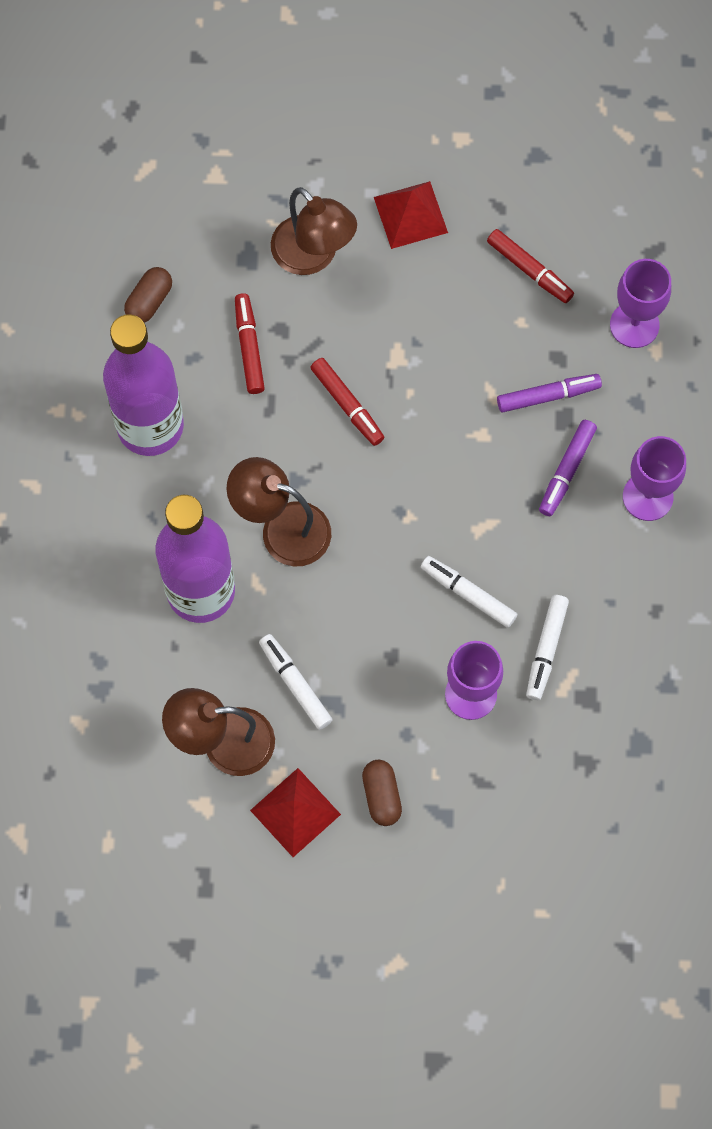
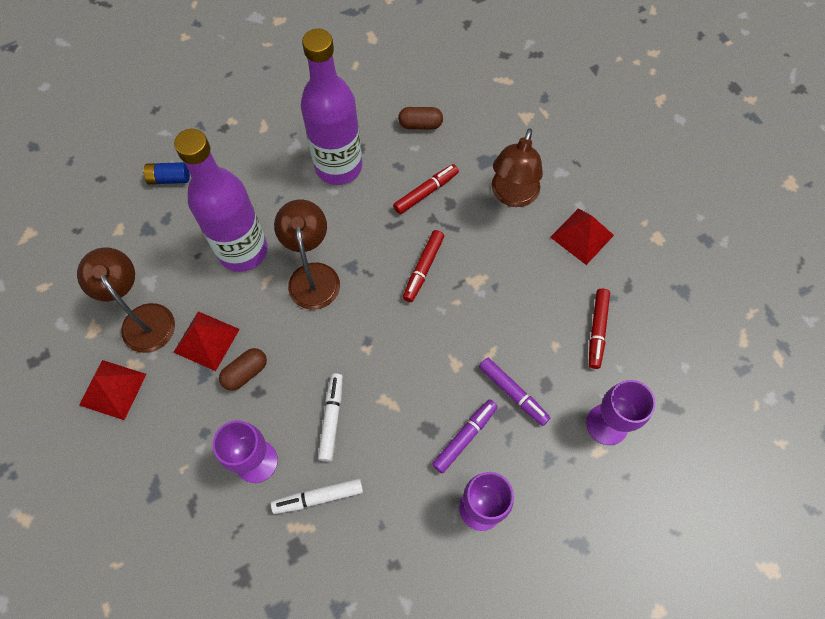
camera: 60 degrees right, 5 degrees down
(41, 632) = (169, 178): none -> blue battery
(295, 684) = (206, 340): white marker -> red pyramid
(381, 796) = (150, 440): brown capsule -> brown capsule (245, 373)
(567, 471) = (464, 437): purple marker -> purple marker turned 135 degrees clockwise

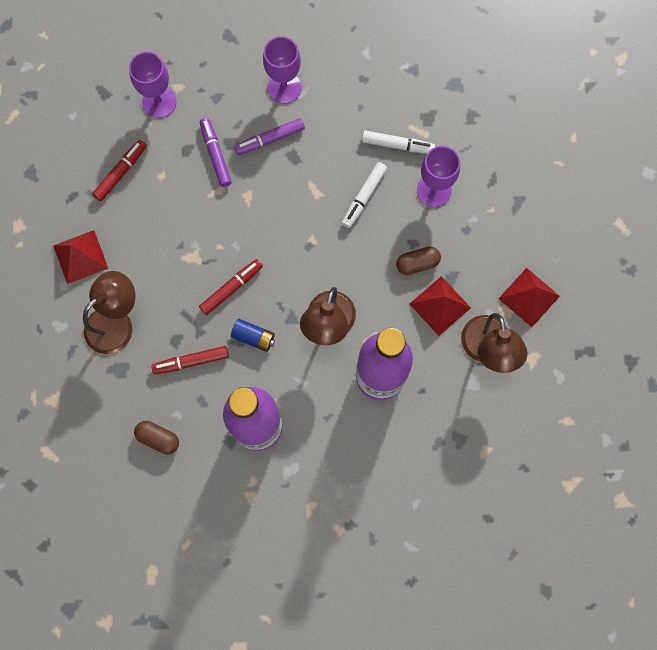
camera: 155 degrees left, 10 degrees up
(169, 178) = (422, 487): blue battery -> blue battery (253, 337)

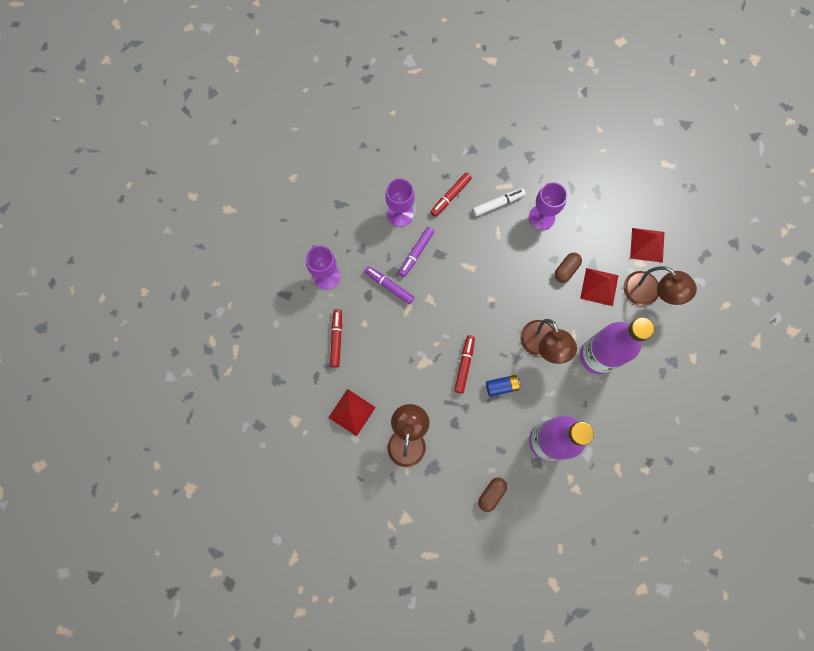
camera: 35 degrees left, 0 degrees up
(158, 438) = (491, 494): brown capsule -> brown capsule turned 45 degrees counterclockwise
(191, 361) = (474, 430): red marker -> red marker (450, 196)
(364, 197) = (502, 250): white marker -> none

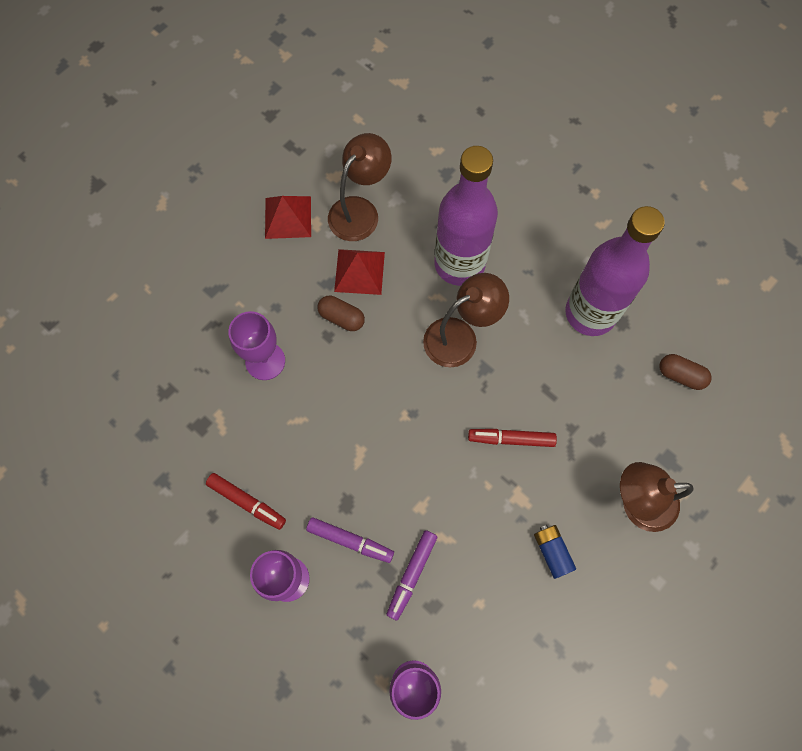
camera: 100 degrees left, 5 degrees down
(336, 339) = (514, 645): red marker -> none
(351, 412) = (621, 596): red pyramid -> none
(498, 204) = (250, 427): white marker -> none
(501, 386) = (530, 382): blue battery -> blue battery (552, 552)

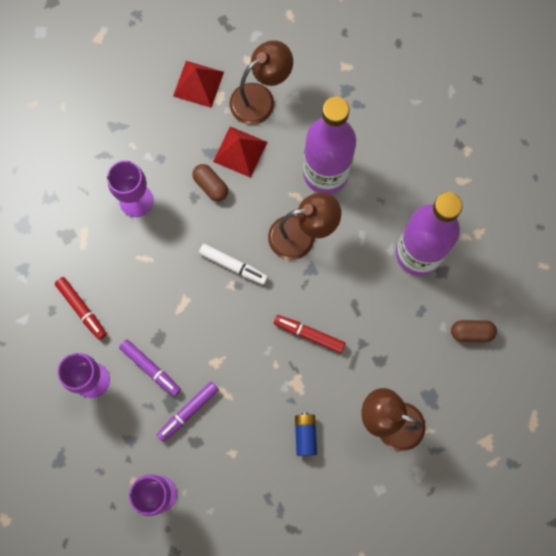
camera: 20 degrees right, 5 degrees up
(399, 394) = (233, 265): none -> white marker
(680, 375) = (471, 332): brown capsule -> brown capsule turned 45 degrees counterclockwise

